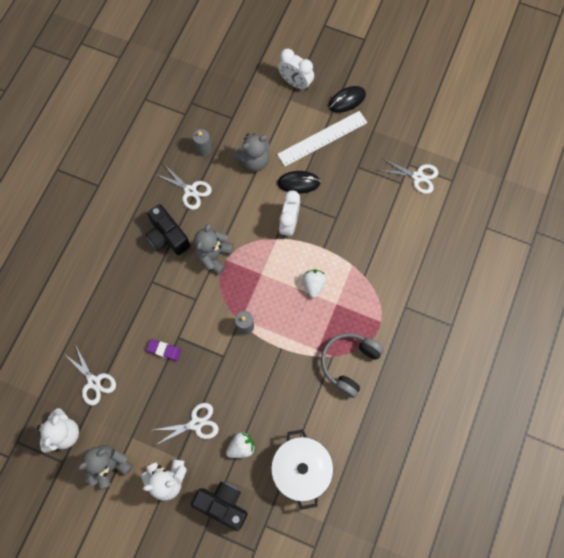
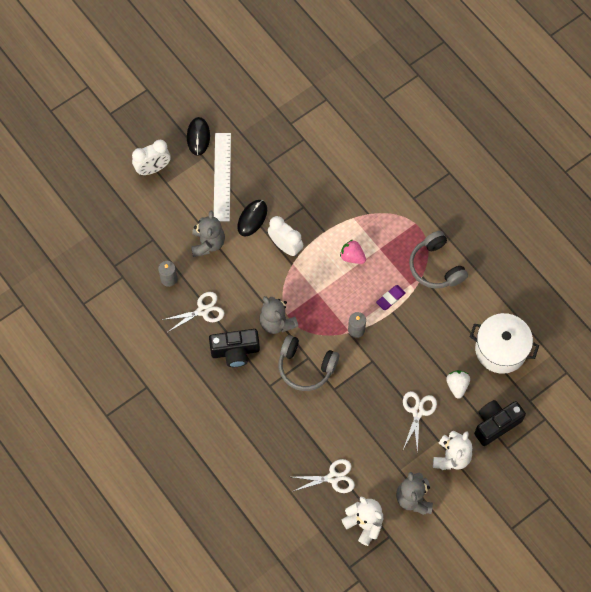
camera: 60 degrees left, 5 degrees down
(164, 350) = (339, 406): purple eraser -> purple eraser (390, 298)
(185, 302) = (306, 367): none -> grey headphones
(313, 284) = (352, 257): white strawberry -> pink strawberry
(417, 176) = (306, 123): white scissors -> none

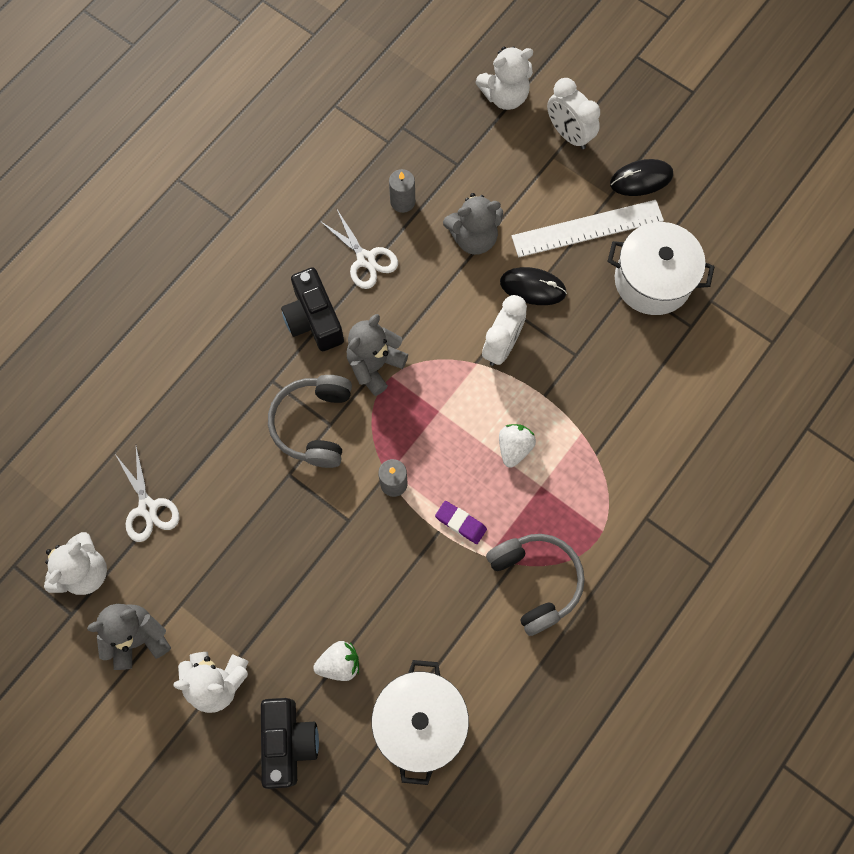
camera: 75 degrees right, 5 degrees up
(112, 198) = (505, 96): none -> white teddy bear
(268, 151) = (652, 280): none -> white pot
(352, 257) = (514, 448): pink strawberry -> white strawberry
(417, 412) = (281, 610): white scissors -> none
(435, 267) = (536, 581): grey headphones -> grey headphones turned 105 degrees clockwise
(495, 424) = (288, 742): black camera -> black camera turned 45 degrees clockwise

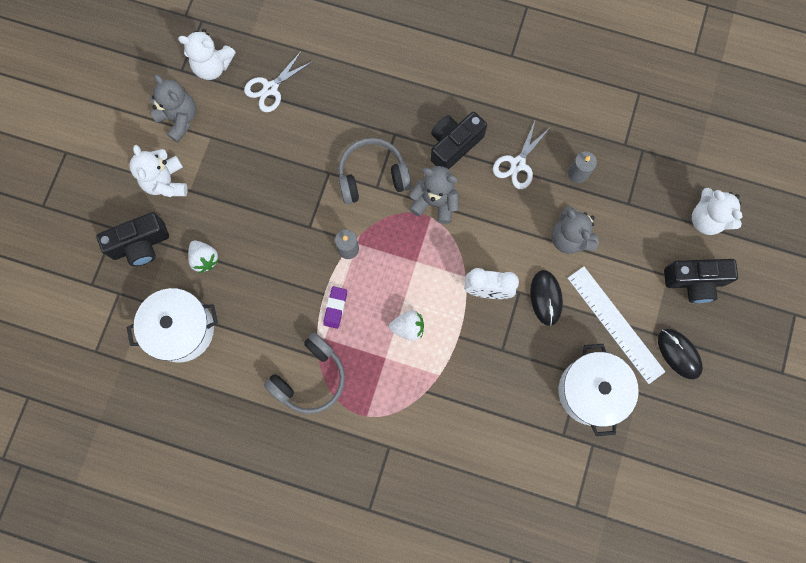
camera: 70 degrees right, 5 degrees up
(568, 134) = (694, 281): white clock -> black camera

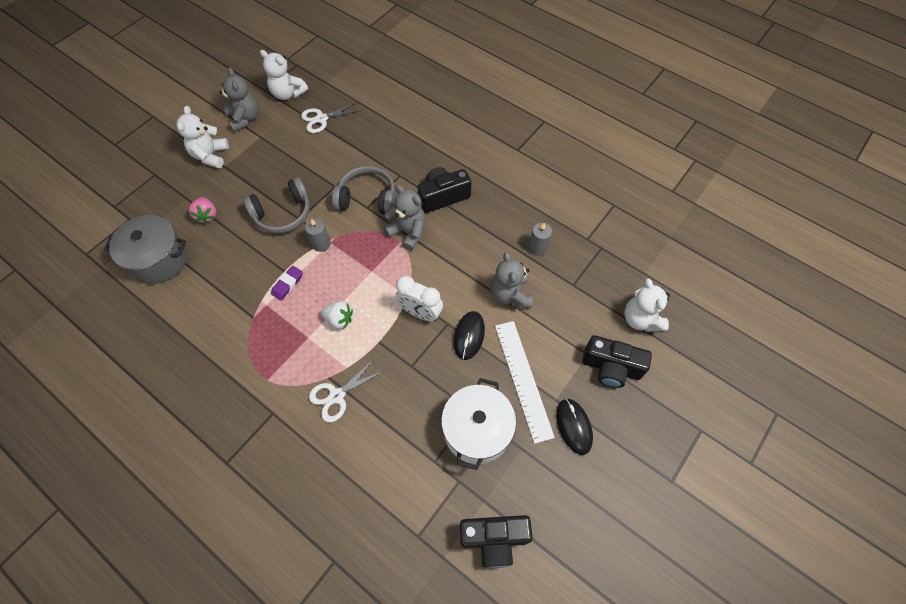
camera: 20 degrees right, 15 degrees down
(140, 245) = (166, 191): black camera -> black camera (494, 539)
(181, 329) = (159, 260): white pot -> grey pot
(204, 259) = (207, 215): white strawberry -> pink strawberry
(310, 378) = (237, 332): grey headphones -> grey headphones (283, 214)
(518, 164) = (489, 225): white scissors -> white scissors (337, 396)

